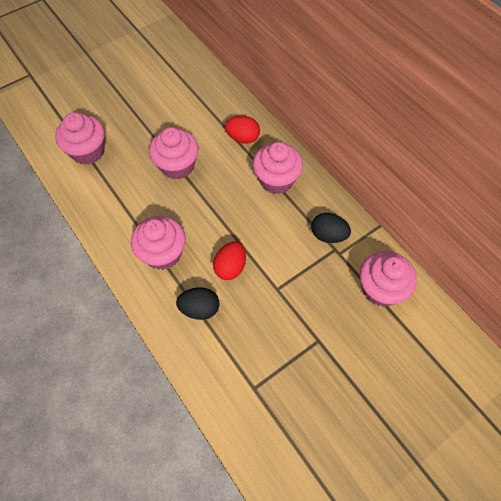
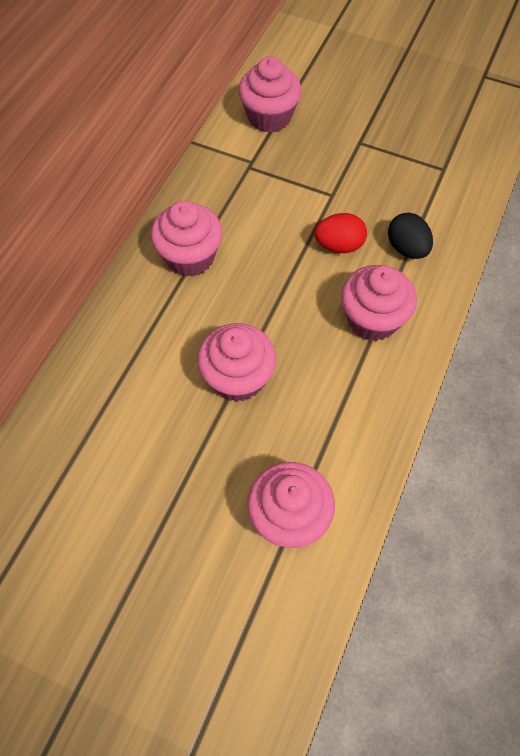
camera: 120 degrees left, 0 degrees up
(243, 138) = (142, 325): red egg -> none
(328, 235) = (235, 178): black egg -> none

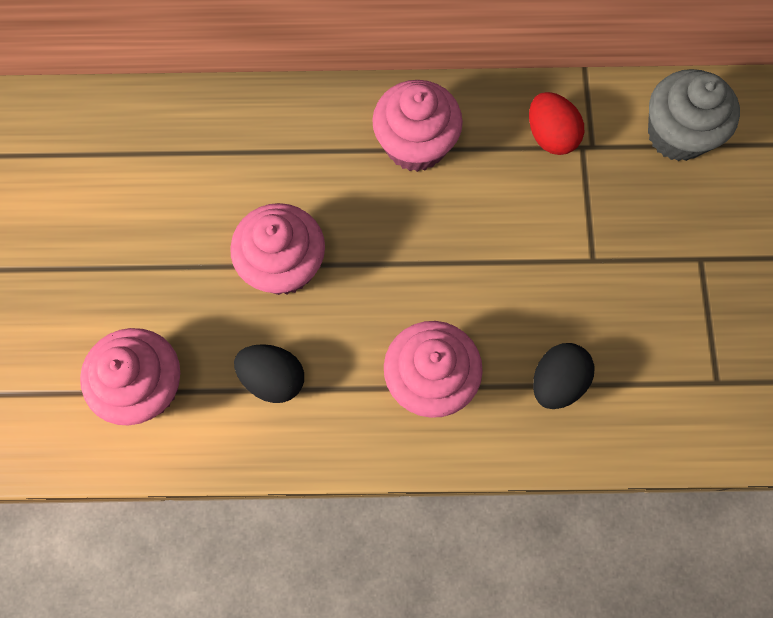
camera: 65 degrees right, 10 degrees up
(269, 117) = (677, 134): pink cupcake -> grey cupcake
(325, 420) = (273, 378): none -> black egg
(339, 245) = (518, 299): red egg -> red egg (550, 136)

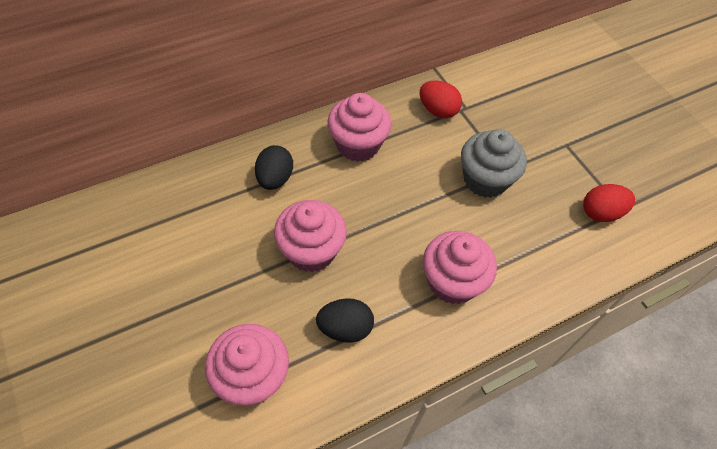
camera: 30 degrees left, 15 degrees down
(557, 381) = (531, 248): black egg -> black egg (275, 178)
(677, 134) = (509, 84): grey cupcake -> grey cupcake (485, 179)
(683, 376) = (601, 213): none -> red egg

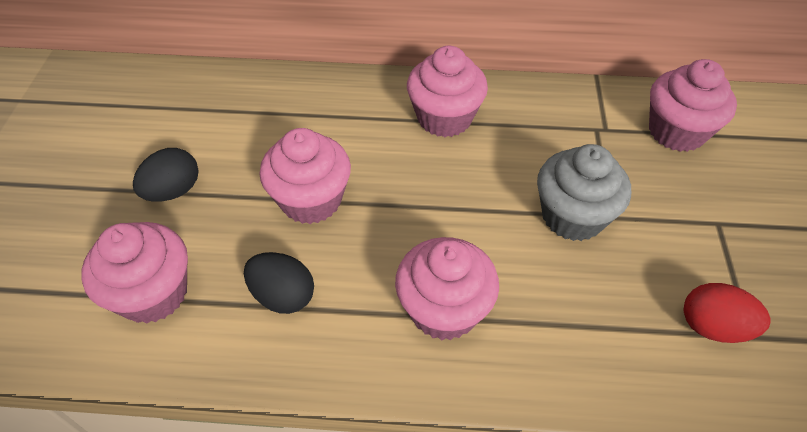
camera: 35 degrees right, 5 degrees down
(275, 178) = (330, 115): black egg -> black egg (173, 191)
(438, 110) = (567, 119): red egg -> none
(507, 91) = (676, 131): none -> pink cupcake

